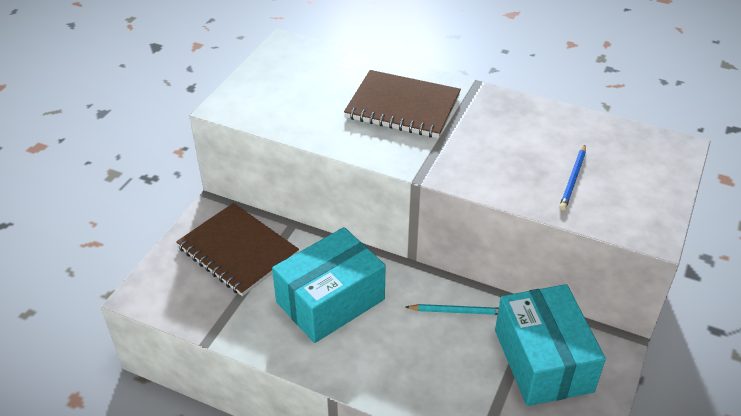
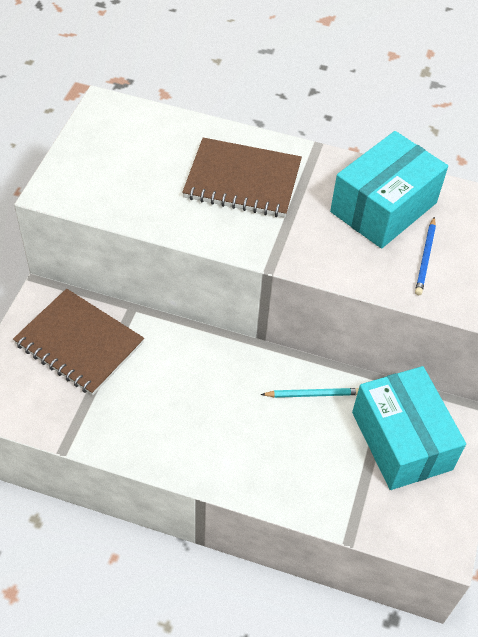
camera: 10 degrees left, 10 degrees up
(330, 300) = (184, 393): turquoise box -> turquoise box (383, 207)

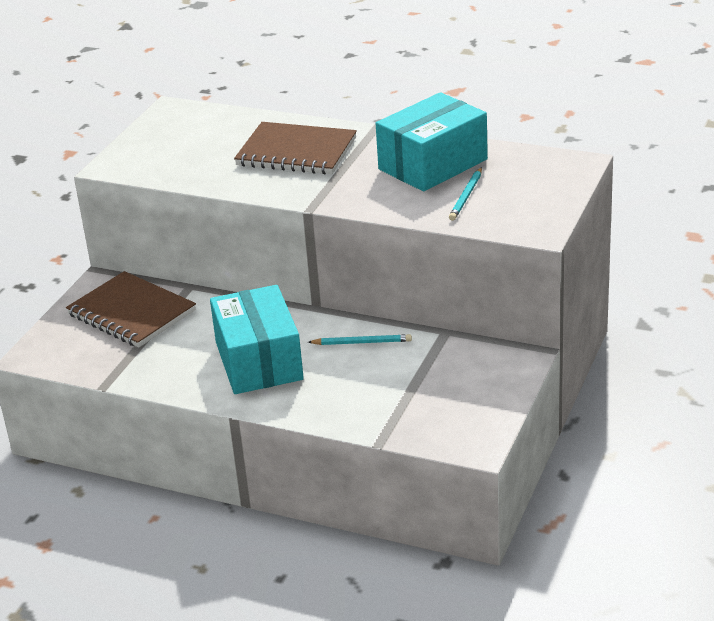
camera: 10 degrees right, 20 degrees down
(401, 440) = (447, 373): turquoise box -> turquoise box (259, 361)
(425, 258) = (466, 196): blue pencil -> turquoise pencil

